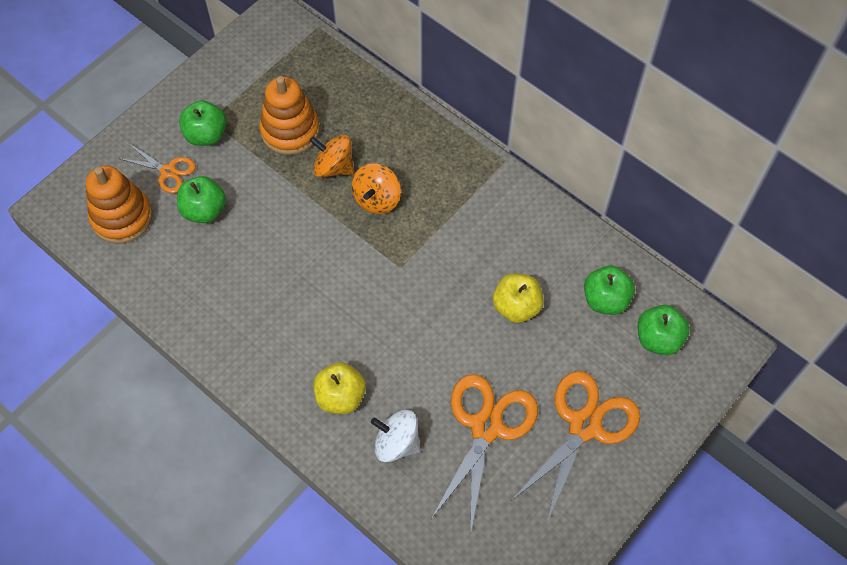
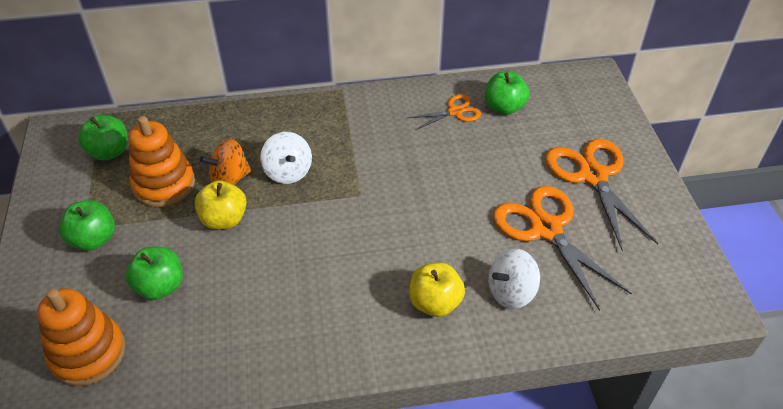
camera: 50 degrees left, 15 degrees down
(168, 171) = (90, 288): orange scissors -> orange scissors (455, 112)
(377, 199) = (288, 172): orange spinning top -> white spinning top
(516, 307) = (463, 153): yellow apple -> yellow apple (224, 219)
(658, 339) = (558, 101): green apple -> green apple (109, 152)

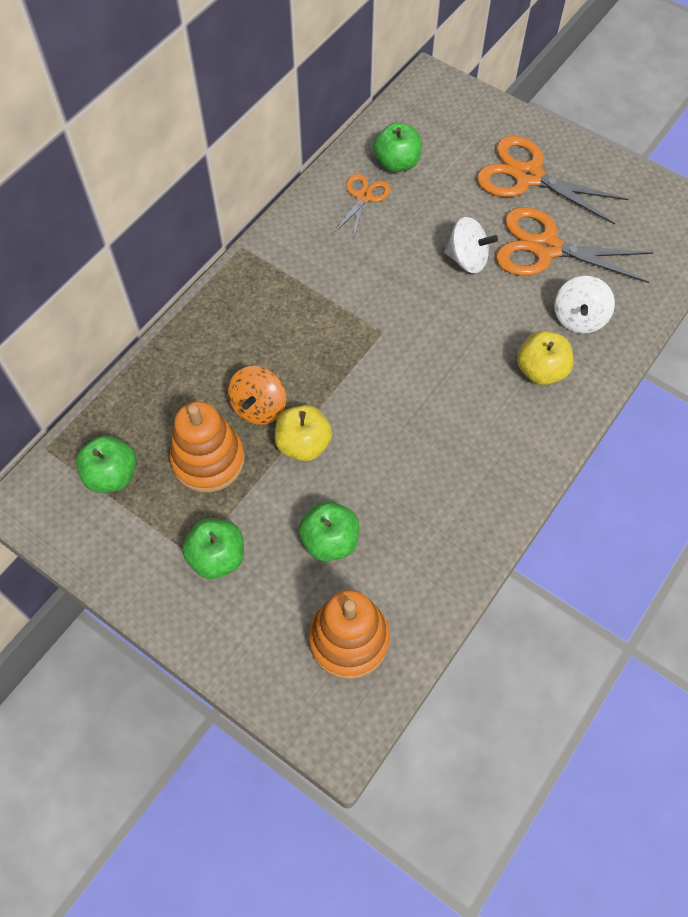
camera: 45 degrees left, 15 degrees up
(288, 172) = (299, 360): white spinning top -> white spinning top (467, 259)

